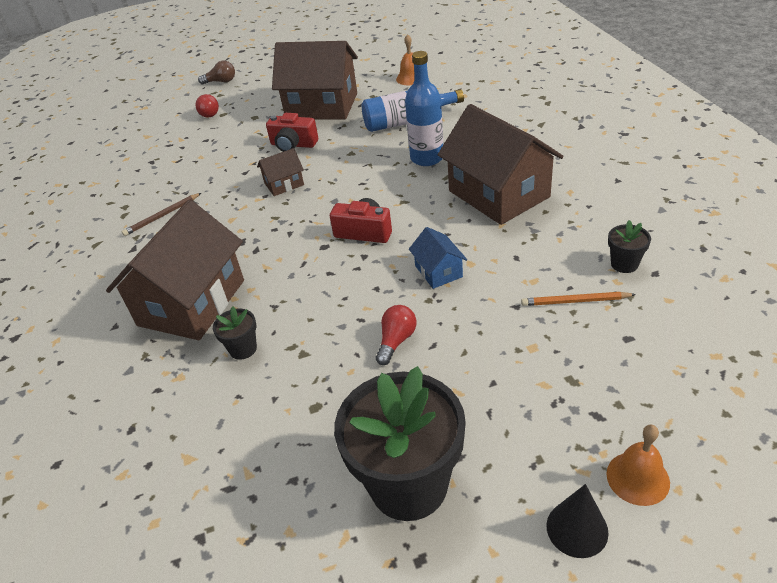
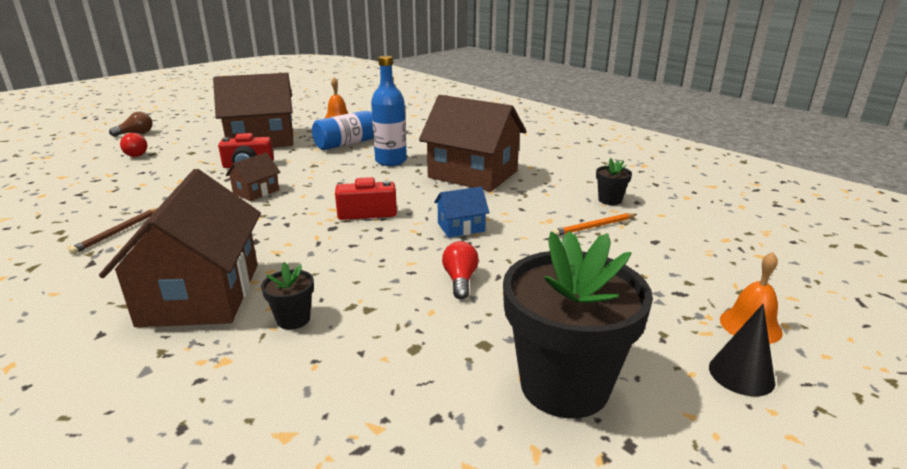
camera: 30 degrees left, 15 degrees down
(438, 271) = (461, 227): blue house -> blue house turned 60 degrees counterclockwise

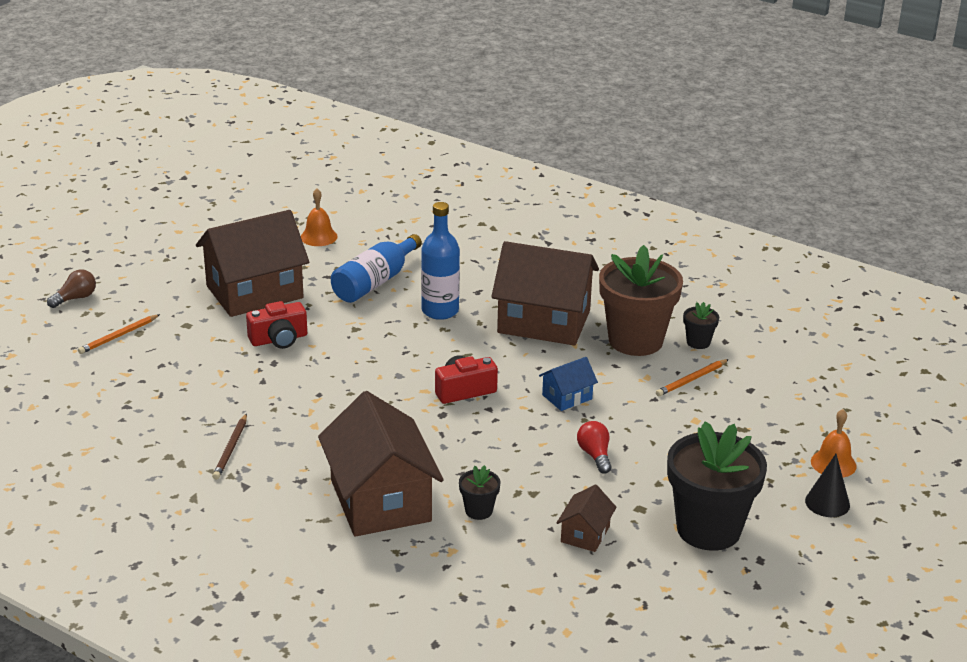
camera: 15 degrees left, 5 degrees up
(135, 154) = (118, 336): red light bulb -> orange pencil
(256, 192) = (324, 378): brown house -> brown house (585, 534)
(549, 193) = (635, 340): none -> brown flower pot

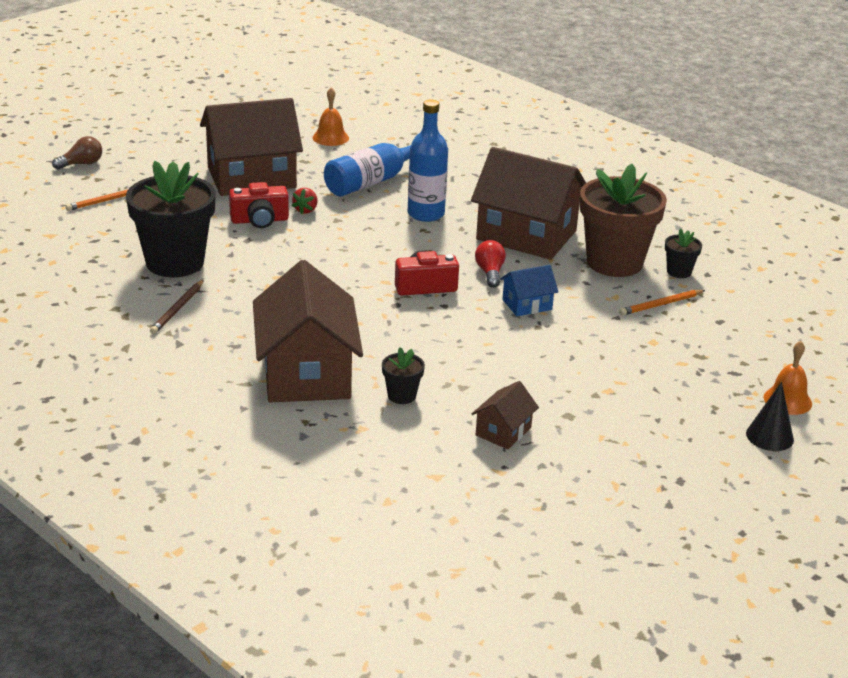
camera: 10 degrees right, 0 degrees up
(321, 322) = (306, 210): none -> red strawberry
(595, 455) = (538, 360): red light bulb -> red light bulb (490, 273)
(708, 529) = (634, 444): black flower pot -> black flower pot (175, 262)

